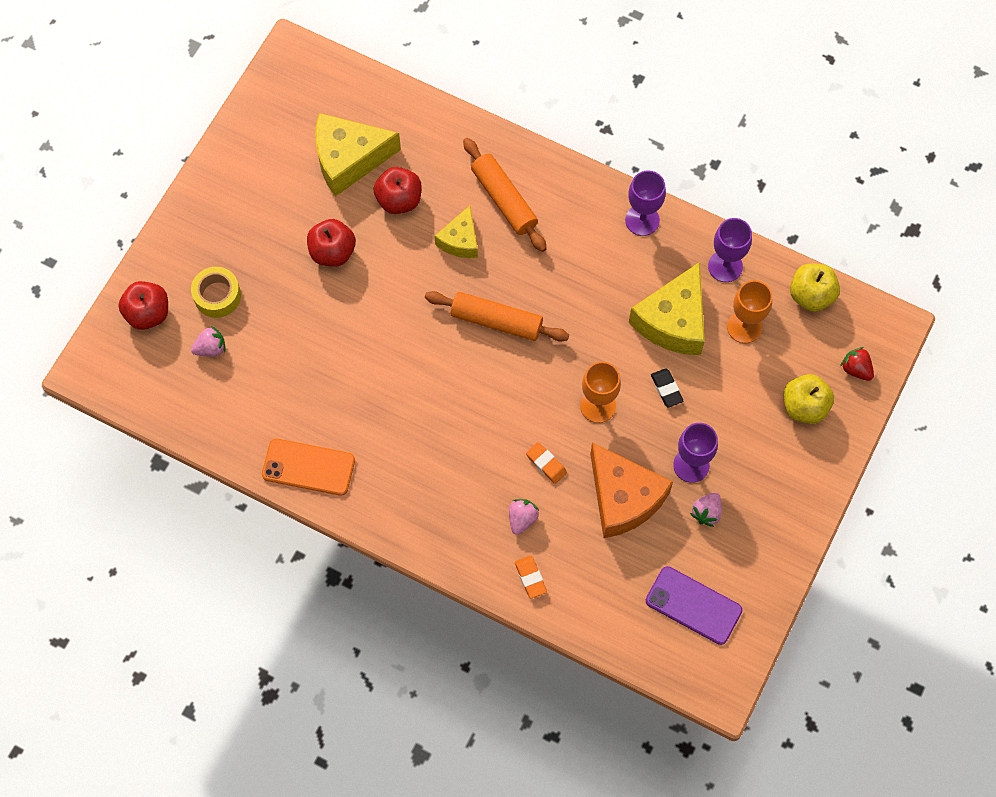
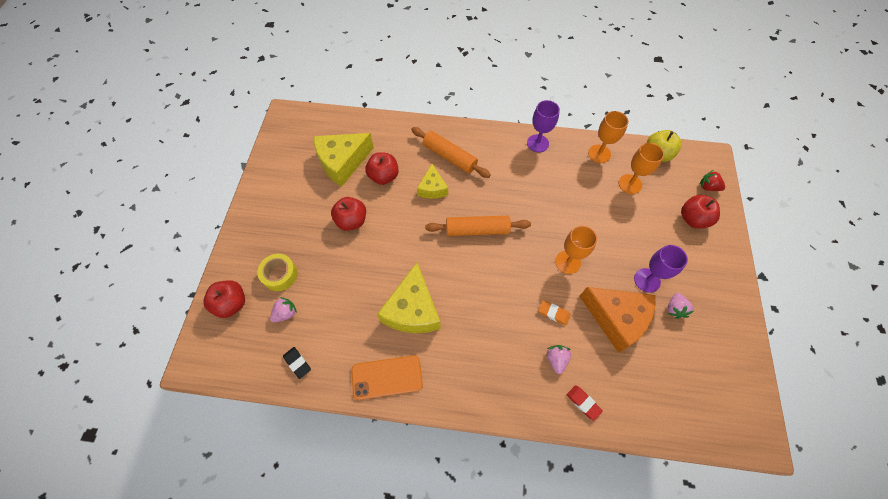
camera: 20 degrees left, 5 degrees down
(530, 578) = (583, 403): orange eraser -> red eraser
(666, 389) = (604, 236): black eraser -> black eraser (297, 363)
(673, 321) = (586, 194): yellow cheese -> yellow cheese (412, 310)
(693, 605) = (704, 379): purple phone -> none
(725, 266) = (599, 154): purple goblet -> orange goblet
(804, 406) = (692, 219): yellow apple -> red apple

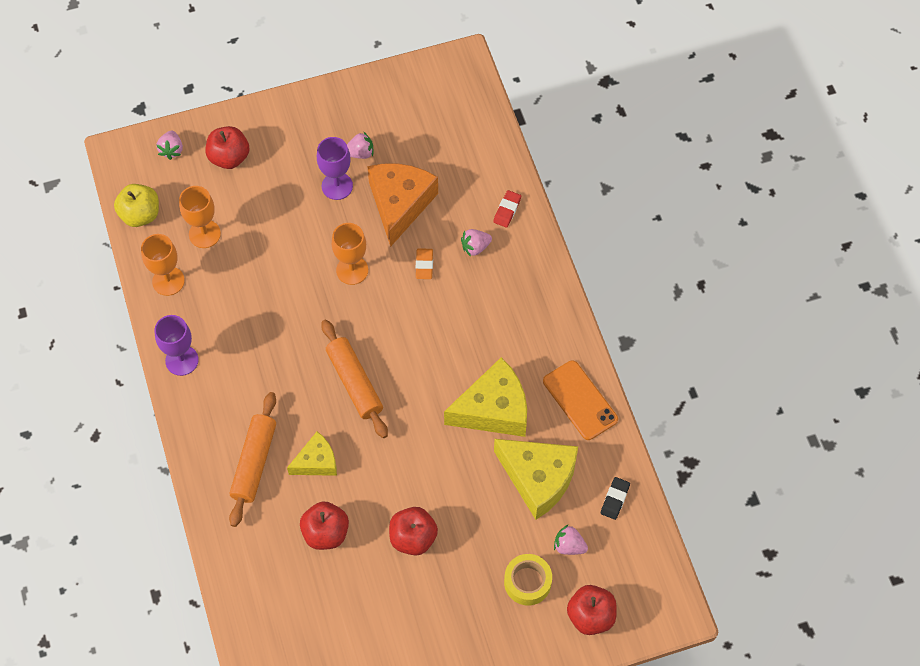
camera: 115 degrees left, 0 degrees up
(342, 162) = (327, 601): yellow cheese -> yellow cheese (538, 478)
(708, 187) = (171, 150): red strawberry -> pink strawberry

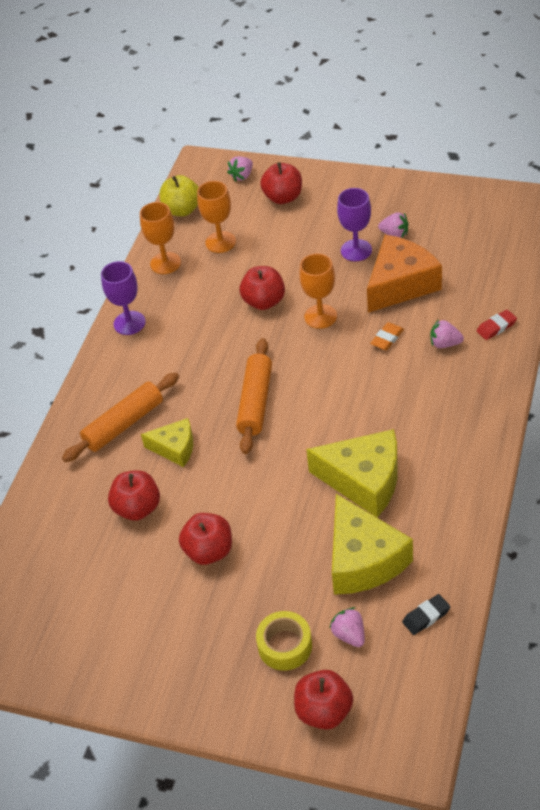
camera: 40 degrees right, 15 degrees down
(291, 279) = (264, 301): none -> red apple
(580, 400) = (454, 512): orange phone -> none

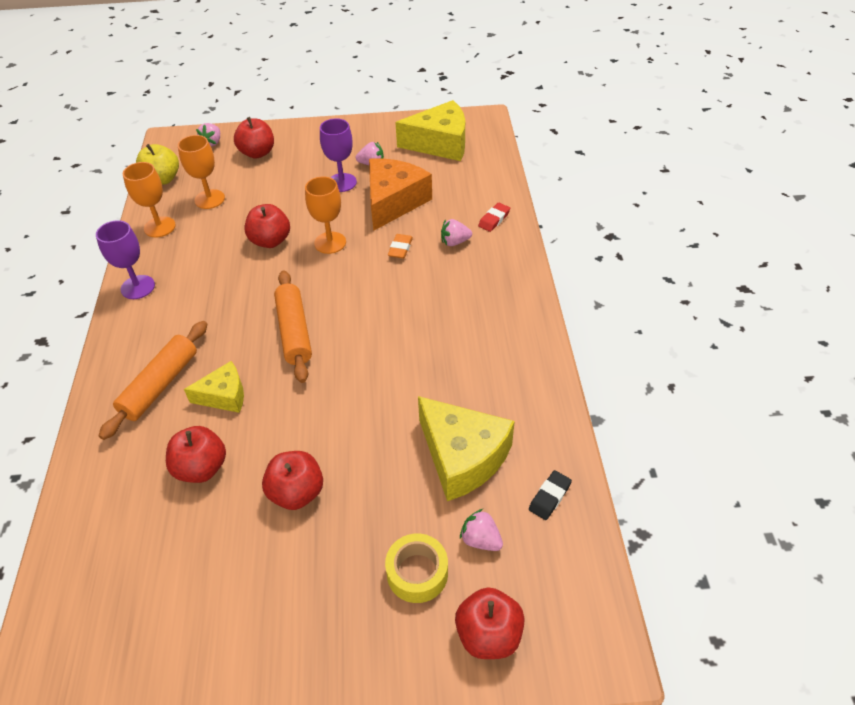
camera: 25 degrees left, 0 degrees up
(364, 481) = (431, 379): yellow cheese -> yellow cheese (440, 144)

